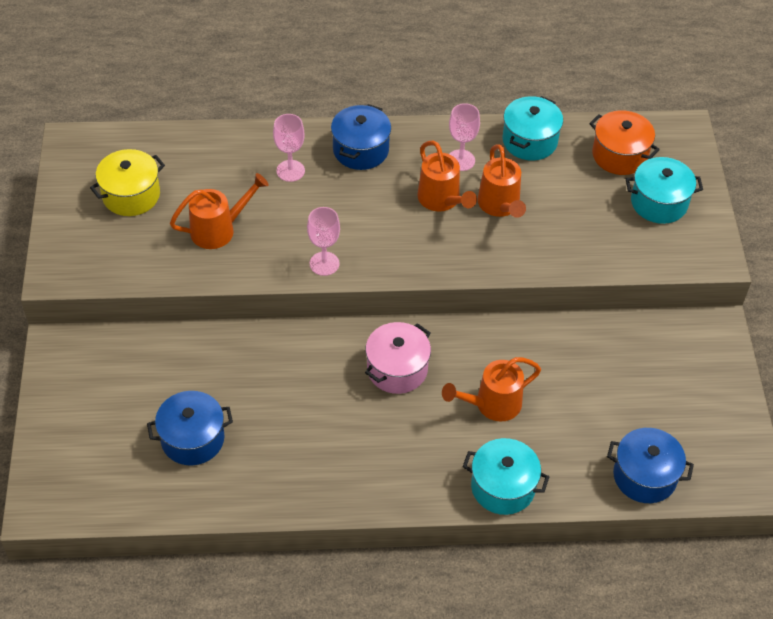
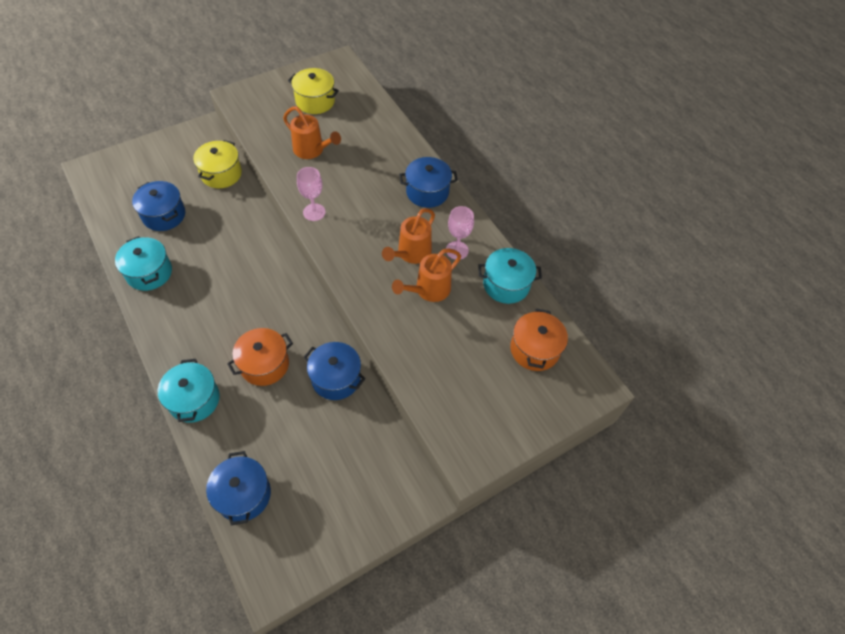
camera: 60 degrees right, 5 degrees up
(159, 354) = (221, 174): none -> yellow pot
(290, 171) = (384, 164): pink goblet -> none
(397, 369) = (268, 296): pink pot -> none
(491, 404) = (264, 364): orange watering can -> orange pot
(545, 345) = (336, 378): none -> blue pot
(659, 202) = (502, 396): turquoise pot -> turquoise pot (149, 272)

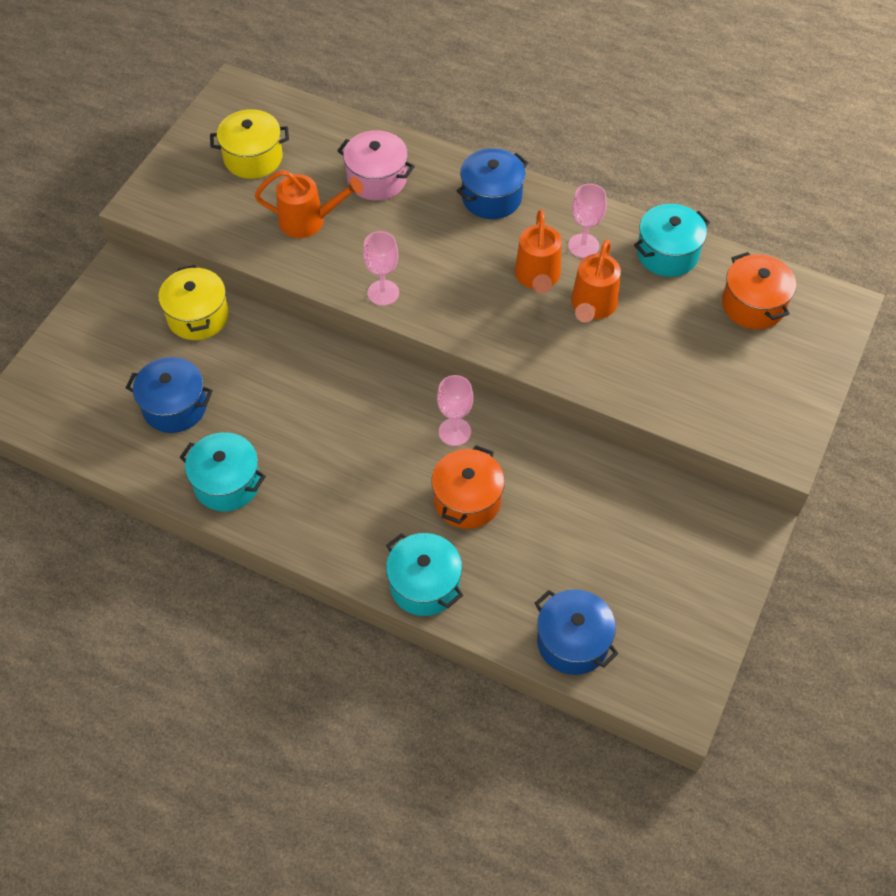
camera: 30 degrees left, 0 degrees up
(295, 319) = (454, 432): none -> pink goblet
(336, 378) = (559, 466): blue pot -> none
(371, 147) = (377, 179): none -> pink pot

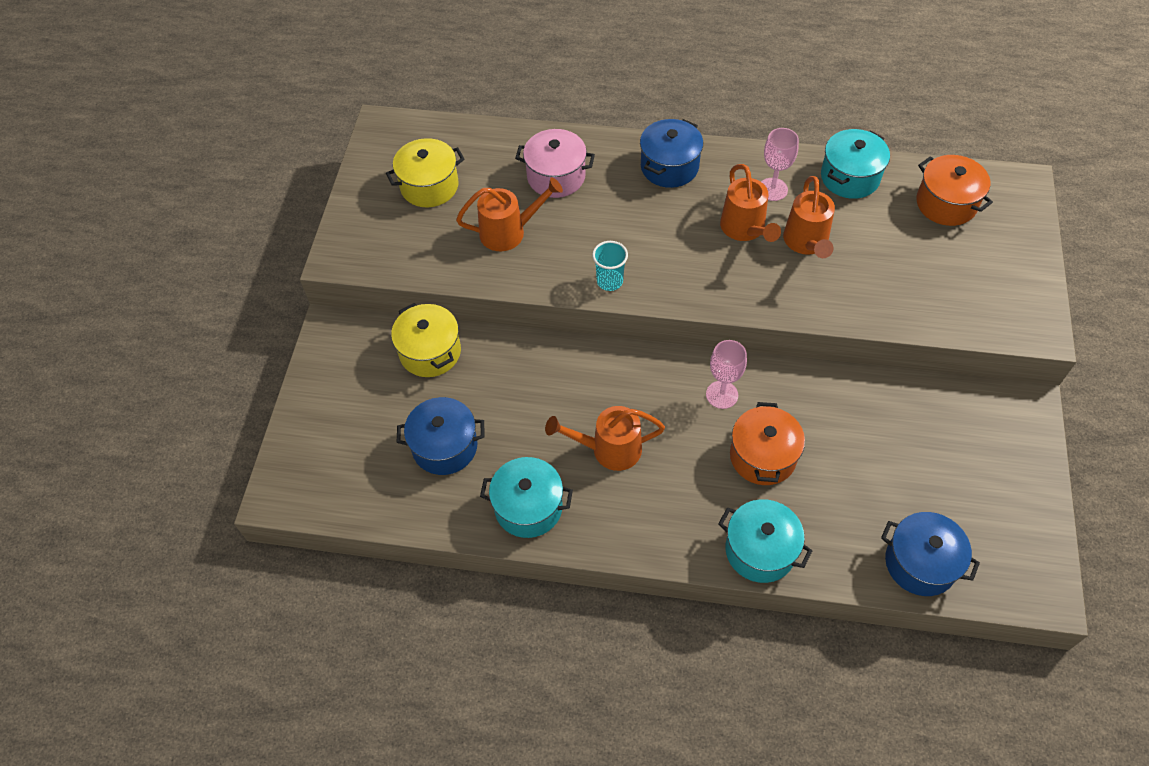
camera: 15 degrees left, 0 degrees up
(324, 452) = (608, 449): none -> orange watering can
(383, 293) = (609, 281): pink goblet -> turquoise cup

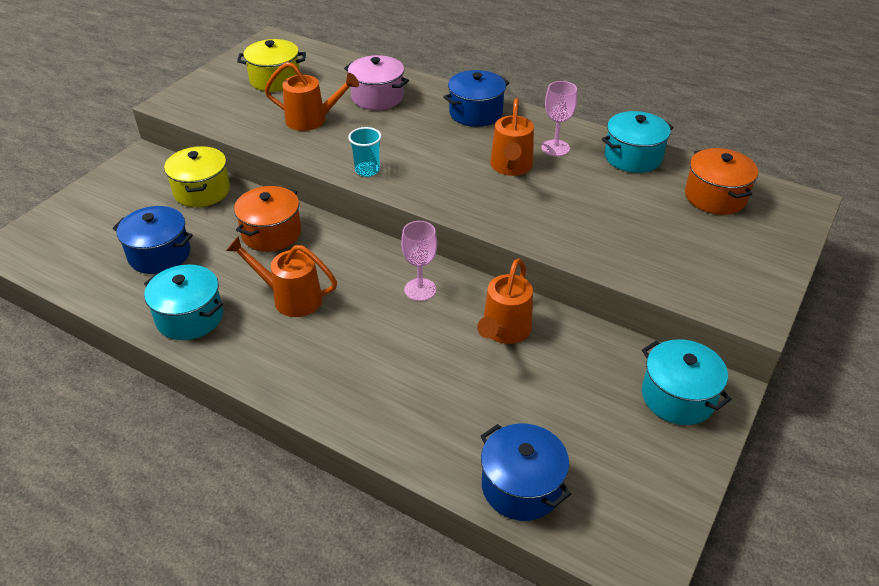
camera: 20 degrees right, 15 degrees down
(760, 550) = (368, 419): turquoise pot -> turquoise pot (678, 397)
(763, 456) = (424, 346): orange pot -> orange pot (271, 233)
(806, 243) = (560, 190): orange watering can -> orange watering can (504, 332)

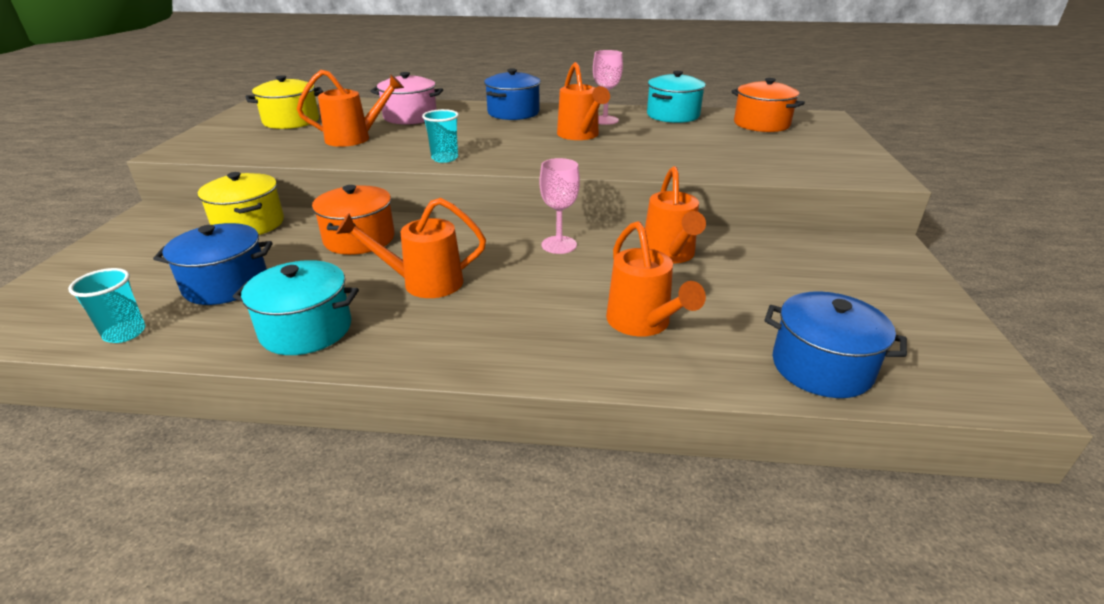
camera: 25 degrees left, 10 degrees down
(83, 282) = (125, 333): none -> turquoise cup
(421, 396) = (643, 324): none -> orange watering can
(678, 397) = (865, 260): turquoise pot -> none

